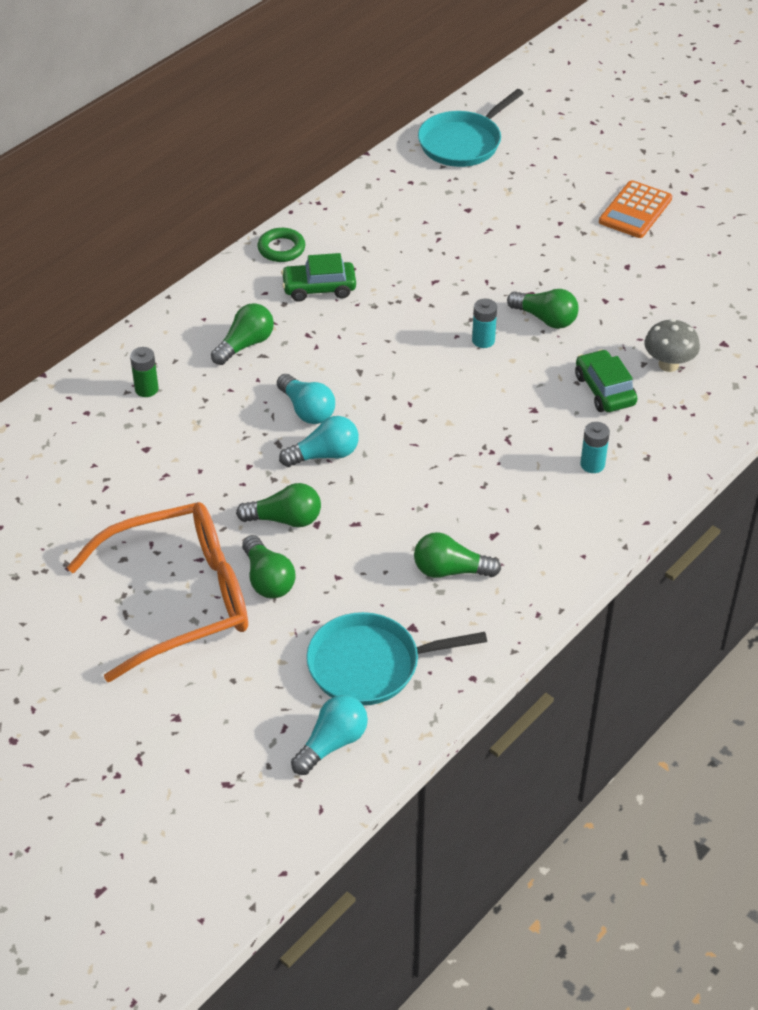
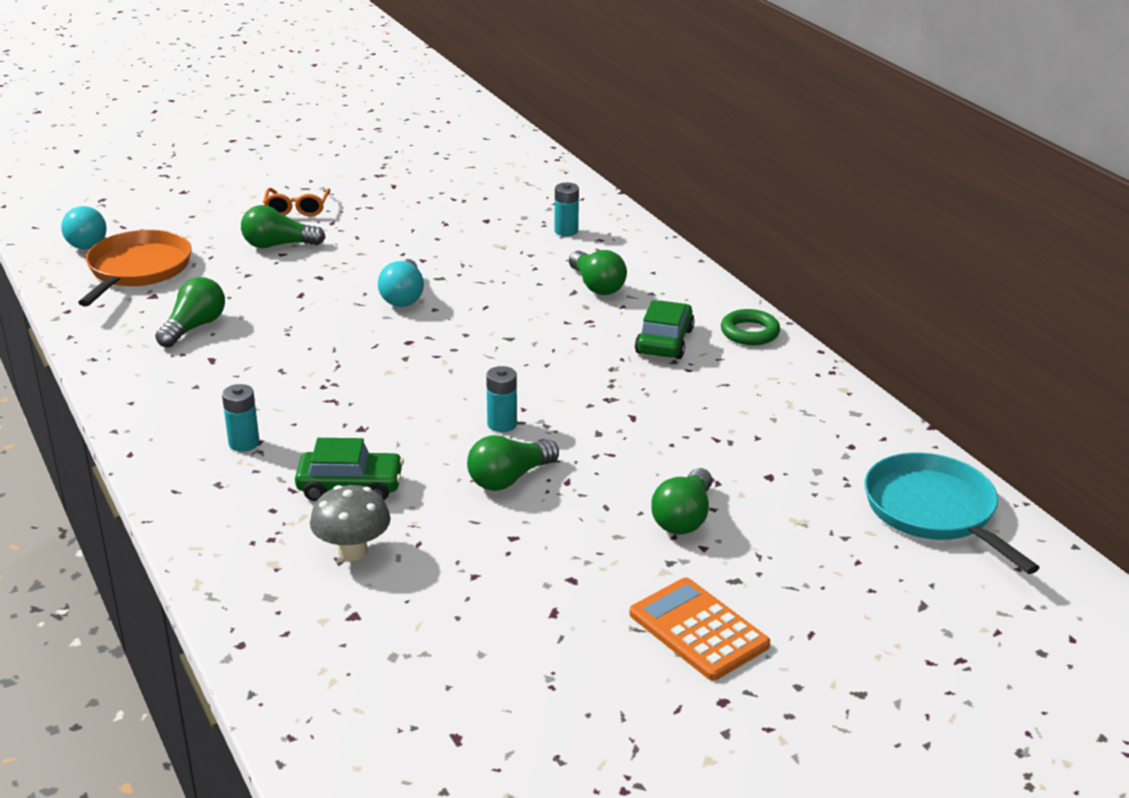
camera: 110 degrees right, 15 degrees down
(146, 389) = (566, 231): green battery -> turquoise battery
(180, 599) = (297, 209): orange glasses -> orange glasses, size x0.42
(285, 519) = (339, 264): green light bulb -> green light bulb (684, 518)
(307, 410) = (473, 299): turquoise light bulb -> none
(369, 665) = (138, 269): turquoise pan -> orange pan

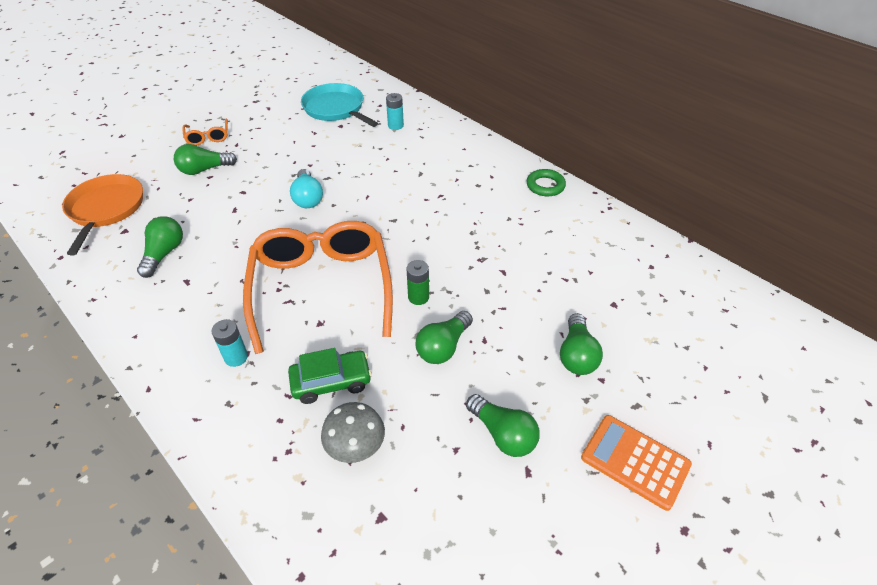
camera: 15 degrees left, 15 degrees up
(84, 241) = (57, 190): turquoise light bulb -> none
(379, 394) = (321, 288): none -> orange glasses
(502, 424) = (418, 297): turquoise battery -> green battery
(597, 286) = (433, 166): green light bulb -> green light bulb (503, 434)
(664, 341) = (495, 203): green car -> none
(933, 511) = (728, 310): turquoise pan -> turquoise pan (335, 109)

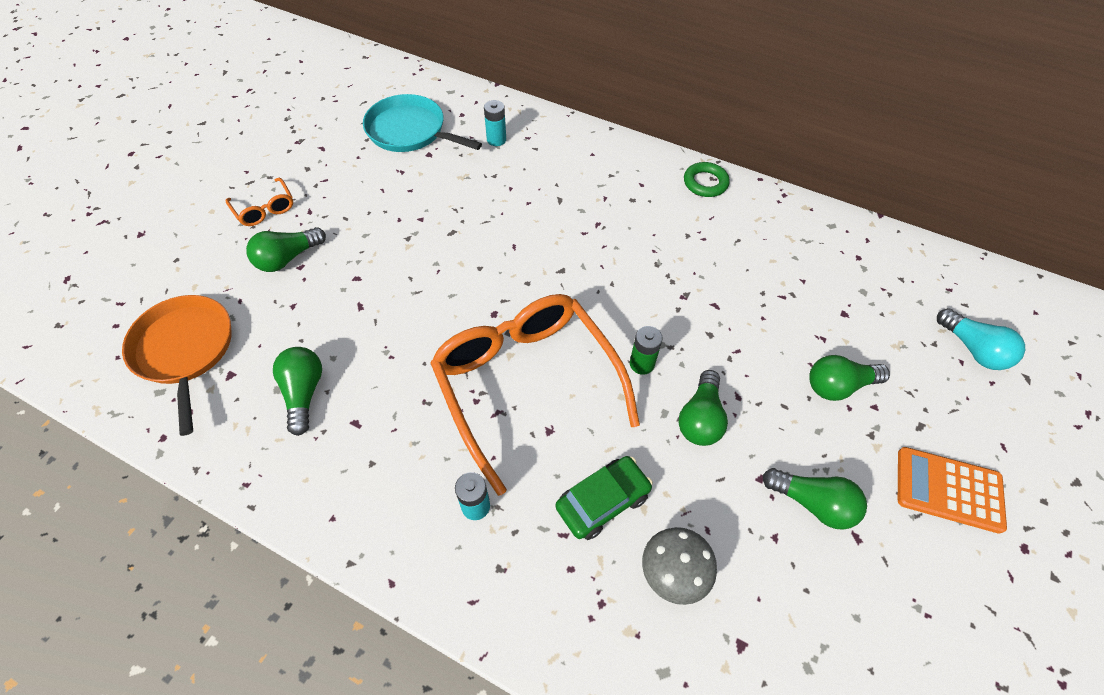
camera: 20 degrees left, 10 degrees up
(308, 198) = (444, 266): turquoise light bulb -> turquoise light bulb (973, 349)
(576, 355) = (838, 386): green light bulb -> green light bulb turned 90 degrees clockwise

